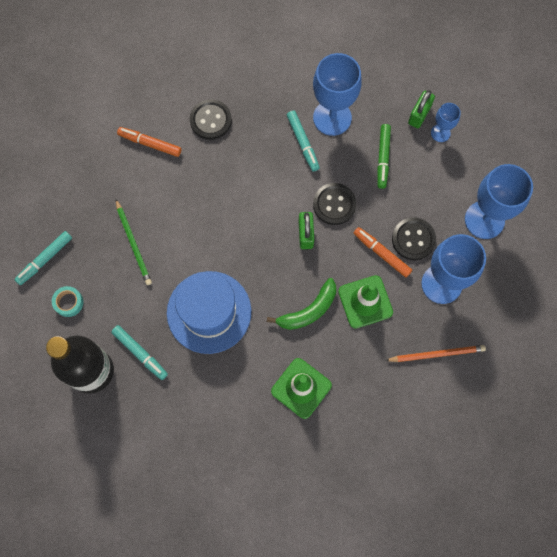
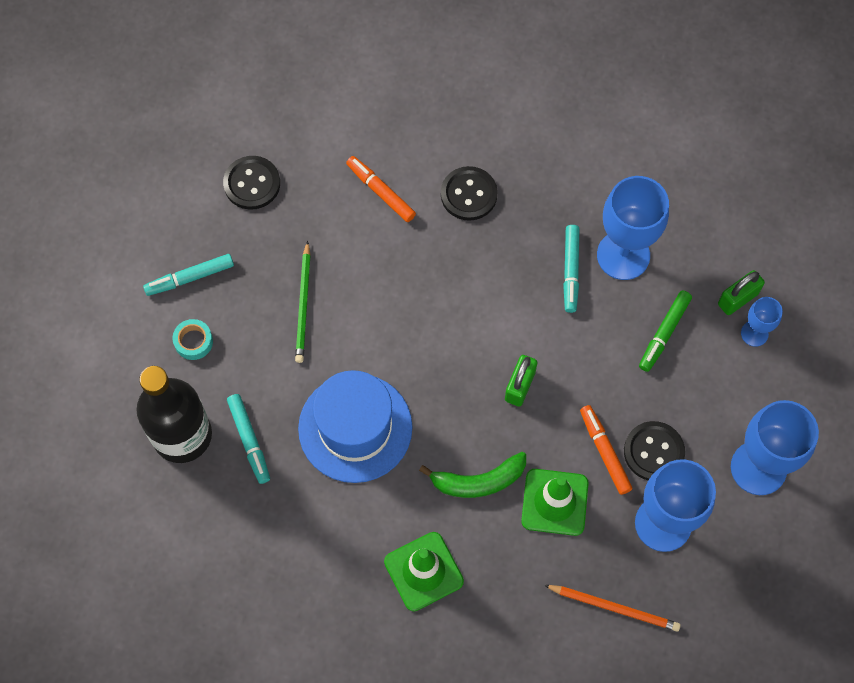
camera: 25 degrees right, 5 degrees down
(334, 204) = (573, 364): black button -> black button (252, 184)

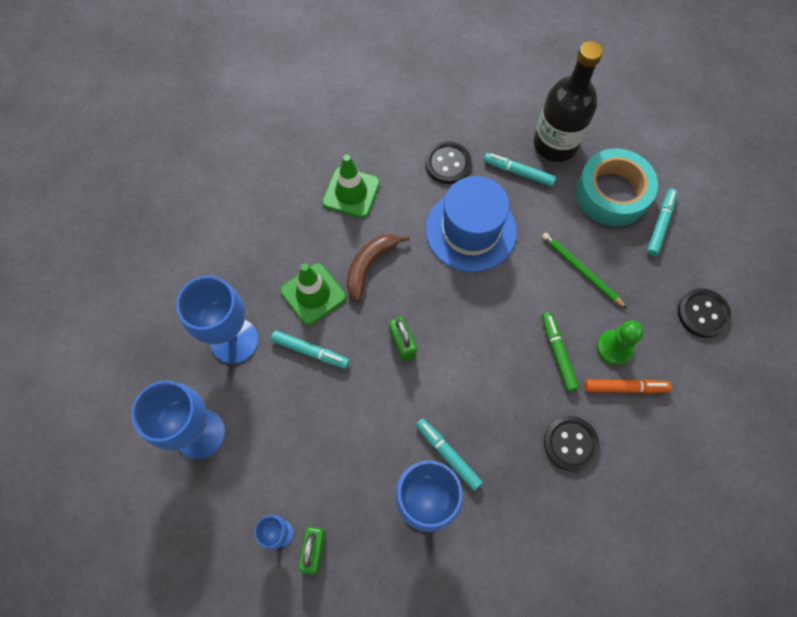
camera: 135 degrees right, 0 degrees up
(193, 341) = (612, 193): turquoise tape -> turquoise tape, size x2.36
(353, 225) = (614, 348): none -> green pawn
(478, 481) = (369, 265): green banana -> brown banana
(604, 451) = (310, 352): orange marker -> turquoise marker
(614, 608) = (223, 267): orange pencil -> none
(653, 452) = (279, 380): black button -> black button (448, 164)
(664, 333) = (343, 470): green marker -> green marker (558, 353)

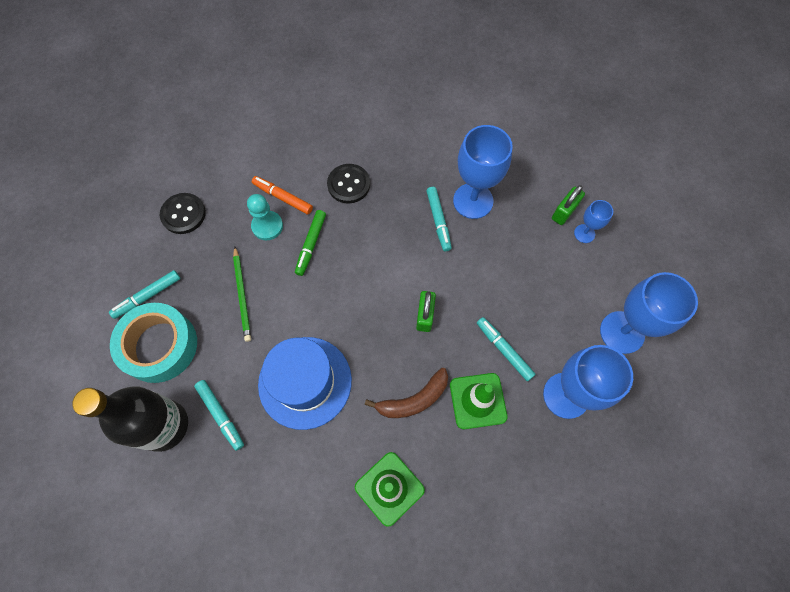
camera: 150 degrees left, 0 degrees up
(448, 164) = (278, 465): black button -> none
(614, 348) = (267, 226): green pawn -> turquoise pawn

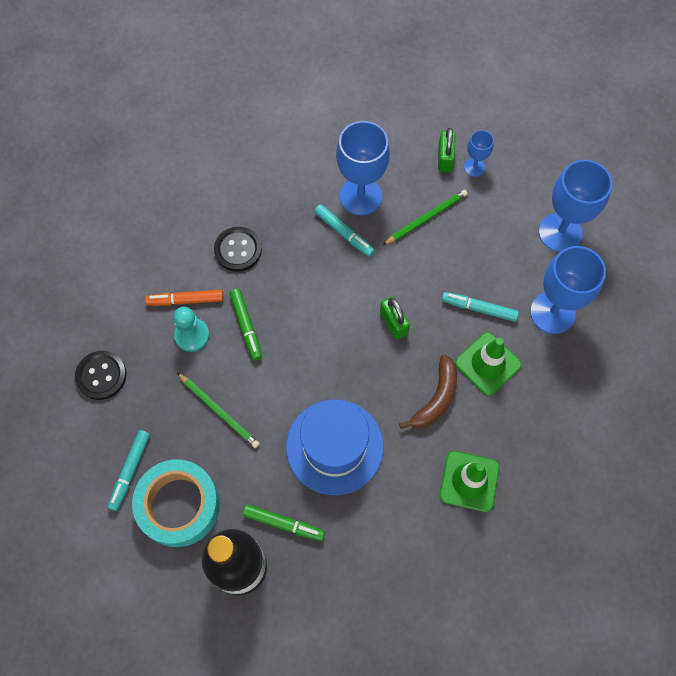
camera: 35 degrees left, 0 degrees up
(221, 415) = (283, 524): turquoise marker -> green marker
(513, 250) = (426, 218): none -> green pencil

